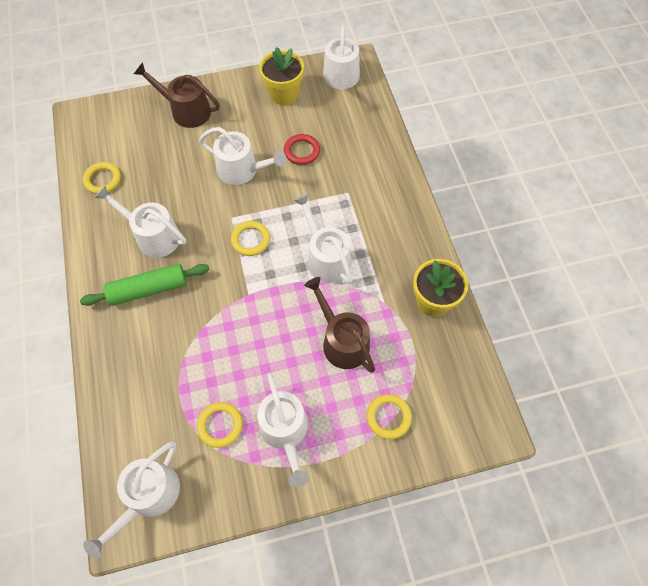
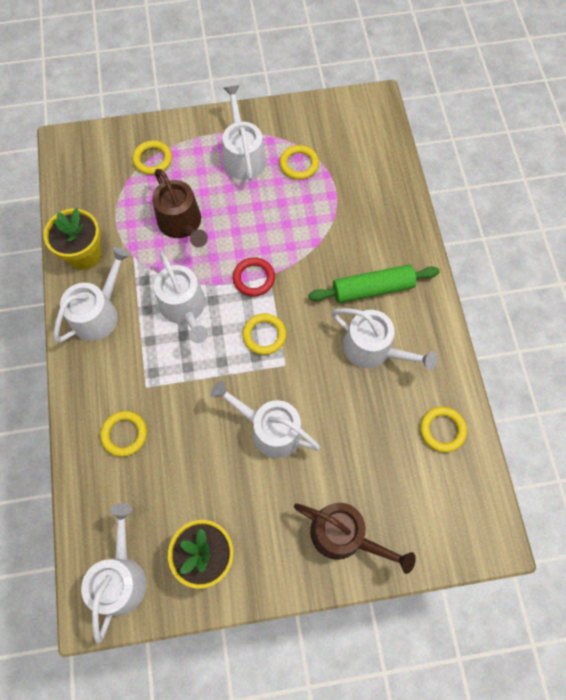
camera: 175 degrees left, 5 degrees up
(149, 496) = (356, 121): white watering can -> white watering can (98, 313)
(302, 151) = (193, 452): red ring -> red ring (254, 278)
(357, 159) = (124, 434): none -> yellow ring

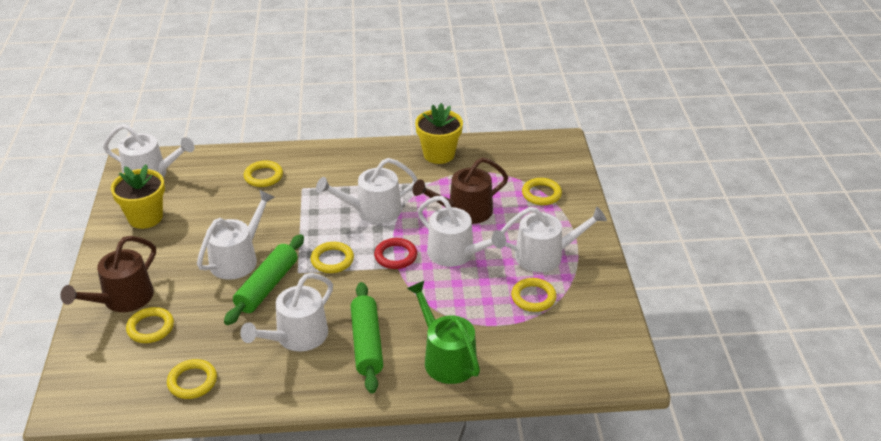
camera: 95 degrees right, 30 degrees down
(98, 313) = (378, 162): white watering can -> white watering can (455, 254)
(309, 390) = (267, 286): none -> green rolling pin
(380, 225) = (446, 358): none -> green watering can
(381, 491) = (150, 328): none -> yellow ring

